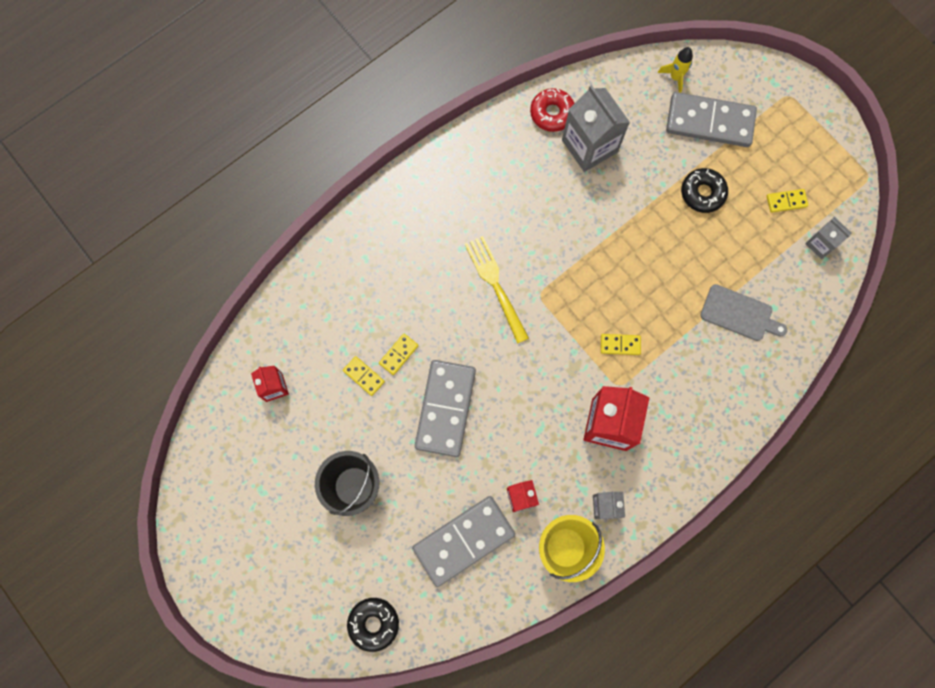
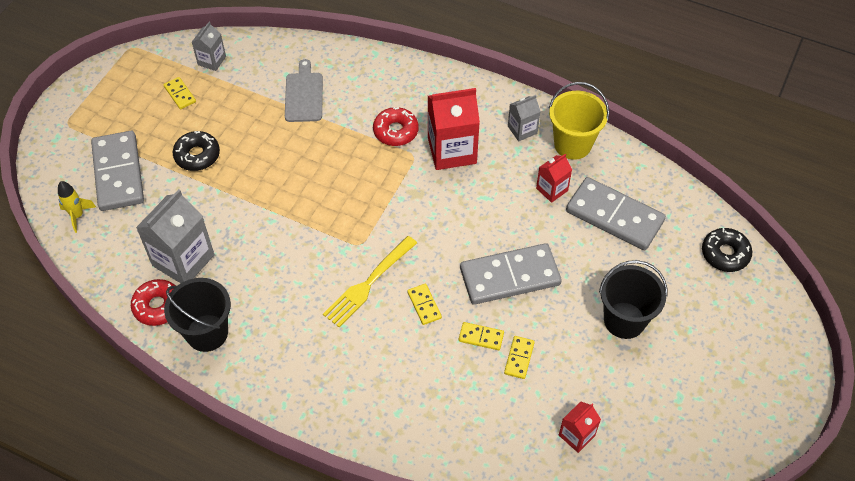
camera: 115 degrees left, 20 degrees down
(508, 142) = (207, 333): none -> black bucket
(620, 344) = (376, 167): yellow domino -> yellow domino (424, 305)
(656, 381) = (395, 131): none -> red donut

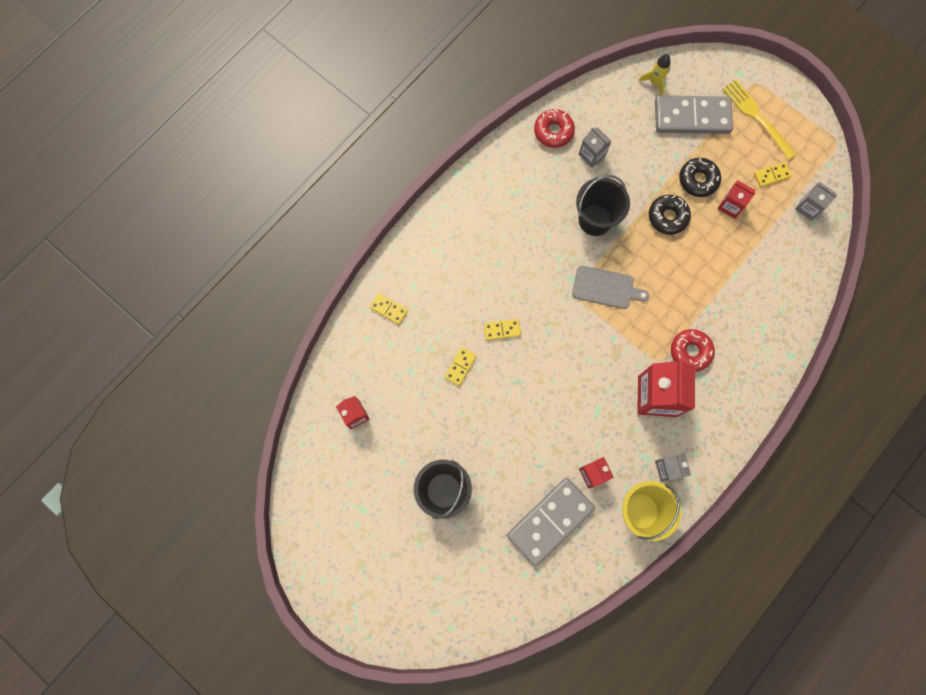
camera: 105 degrees right, 20 degrees up
(183, 260) = (592, 155): grey carton -> grey carton, size x0.54
(207, 333) = (520, 163): black bucket -> black bucket (595, 220)
(223, 123) = (730, 206): none -> red carton
(304, 95) = (750, 280): grey cutting board -> grey cutting board (605, 288)
(368, 284) = (533, 290): yellow fork -> yellow fork (756, 117)
(510, 277) = (511, 407): grey domino -> none
(519, 358) = (433, 391): yellow domino -> yellow domino (388, 309)
(725, 254) = (485, 609): black donut -> black donut (667, 217)

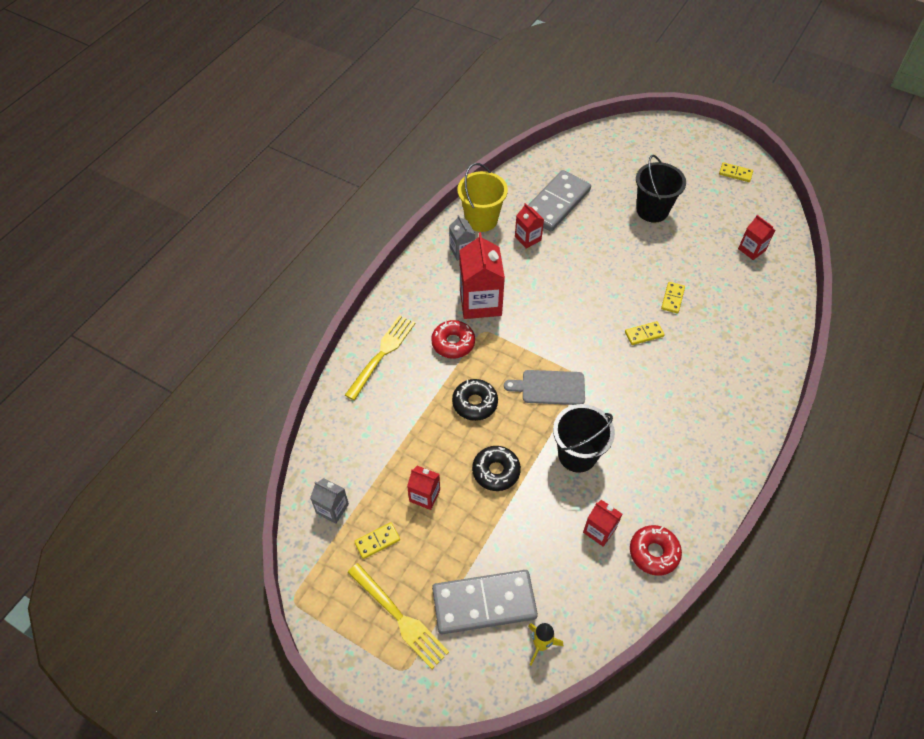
camera: 170 degrees right, 20 degrees down
(388, 309) = (761, 335): yellow domino -> yellow domino (735, 173)
(592, 155) = (599, 530): grey carton -> red carton
(698, 180) = (466, 520): black donut -> black donut (475, 403)
(760, 351) = (382, 354): none -> yellow fork

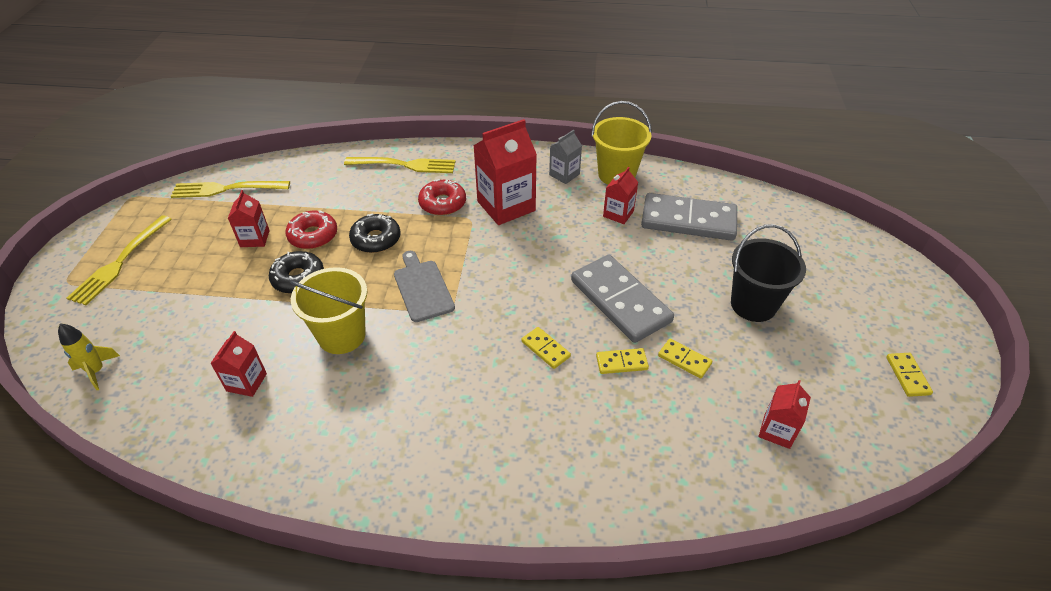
camera: 65 degrees right, 10 degrees down
(332, 508) = (226, 189): grey carton -> yellow fork
(377, 541) = (198, 225): yellow domino -> yellow domino (684, 360)
(484, 603) = (142, 314): grey domino -> grey domino (620, 301)
(577, 455) = (342, 335): black bucket -> yellow bucket
(654, 552) = (227, 442): red donut -> red donut (313, 236)

